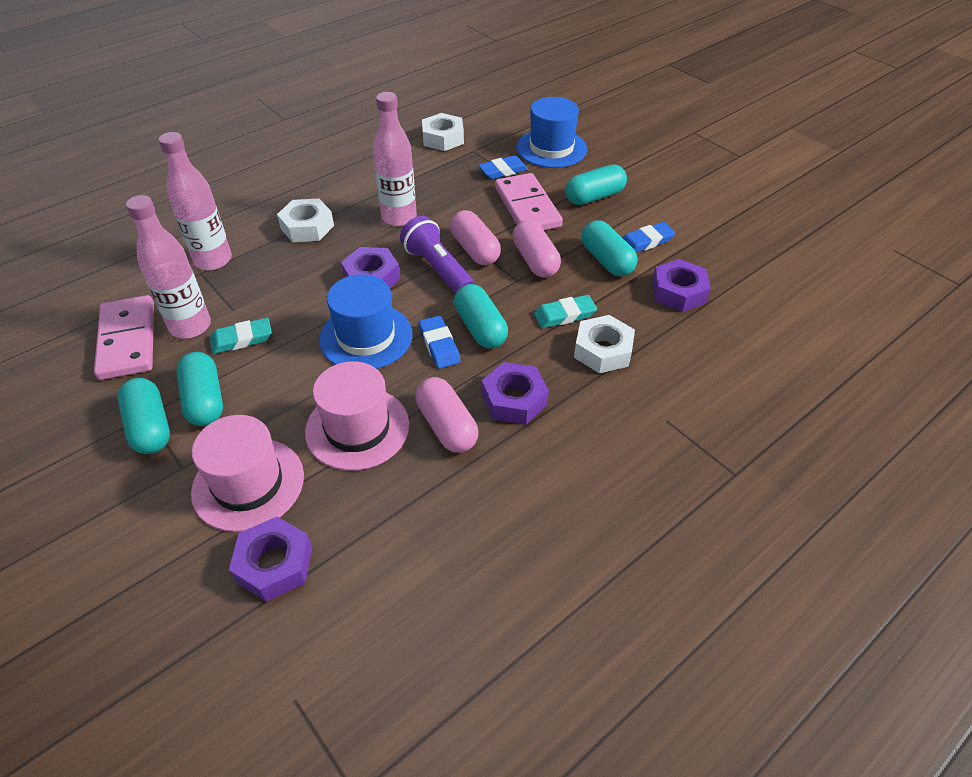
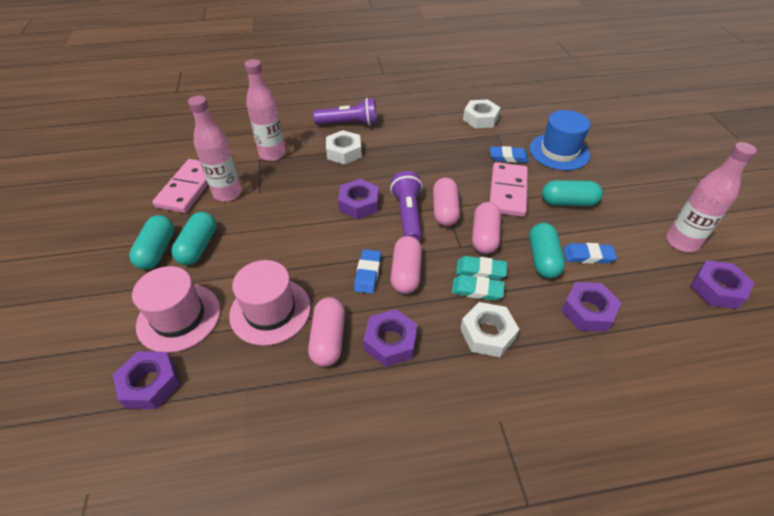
camera: 30 degrees right, 0 degrees up
(242, 339) = (249, 214): turquoise eraser -> turquoise eraser (480, 270)
(287, 192) = (349, 124): none -> purple flashlight
(366, 337) = (324, 245): blue hat -> none
(399, 217) = (408, 166): pink bottle -> pink bottle (681, 242)
(480, 328) = (406, 273): turquoise capsule -> pink capsule
(771, 229) = (717, 289): none -> purple nut

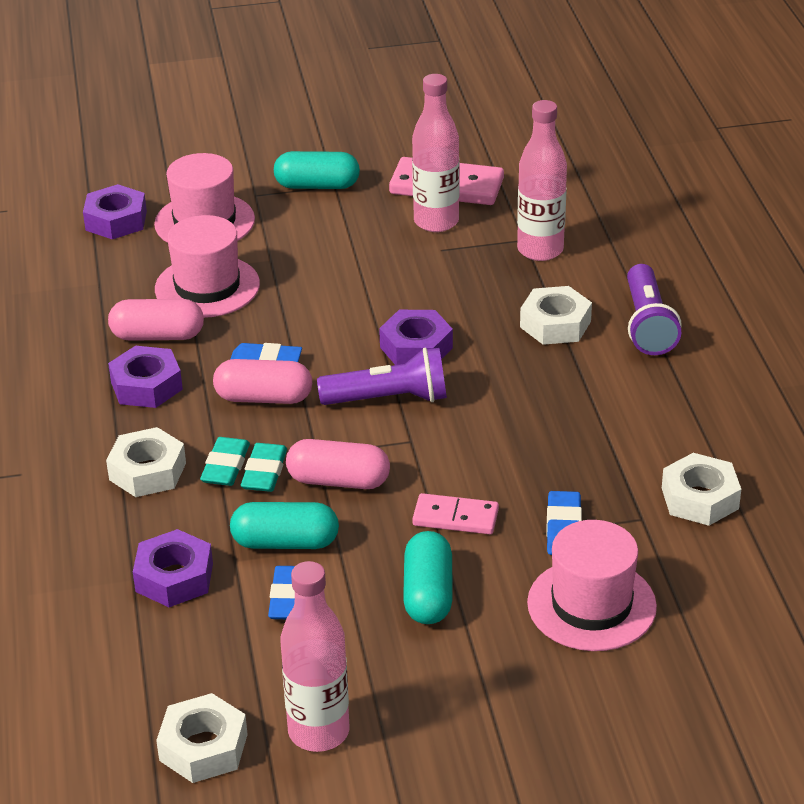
camera: 90 degrees right, 10 degrees down
(198, 247) = (323, 215): turquoise capsule -> none
(445, 210) = (401, 439): pink capsule -> none
(507, 191) = (455, 517): pink domino -> pink domino, size x0.61
(559, 152) = (591, 605): blue hat -> pink hat
(717, 289) = (203, 747): purple nut -> white nut

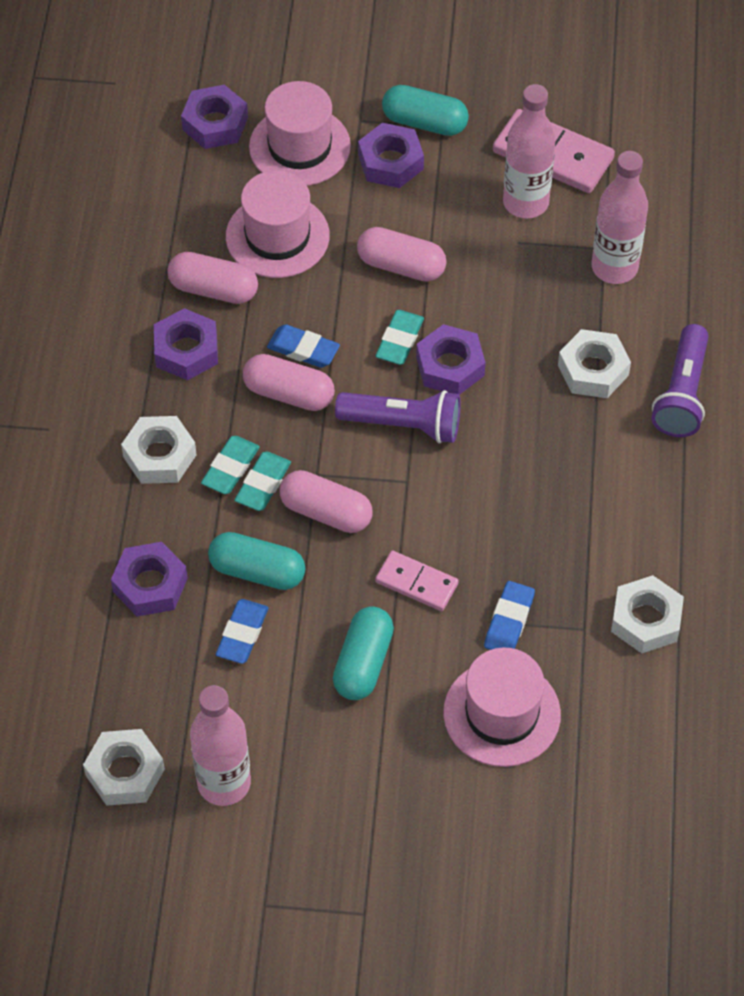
camera: 15 degrees right, 20 degrees up
(296, 217) = (390, 162): none -> purple nut
(337, 285) = (401, 266): none -> pink capsule
(358, 338) = (399, 340): none -> turquoise eraser

